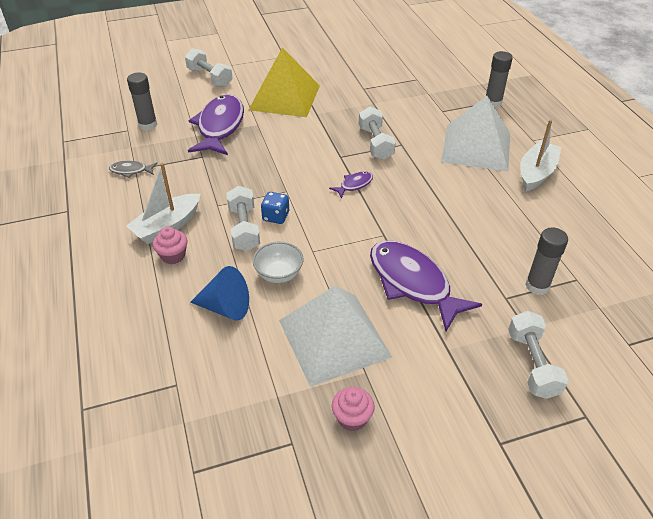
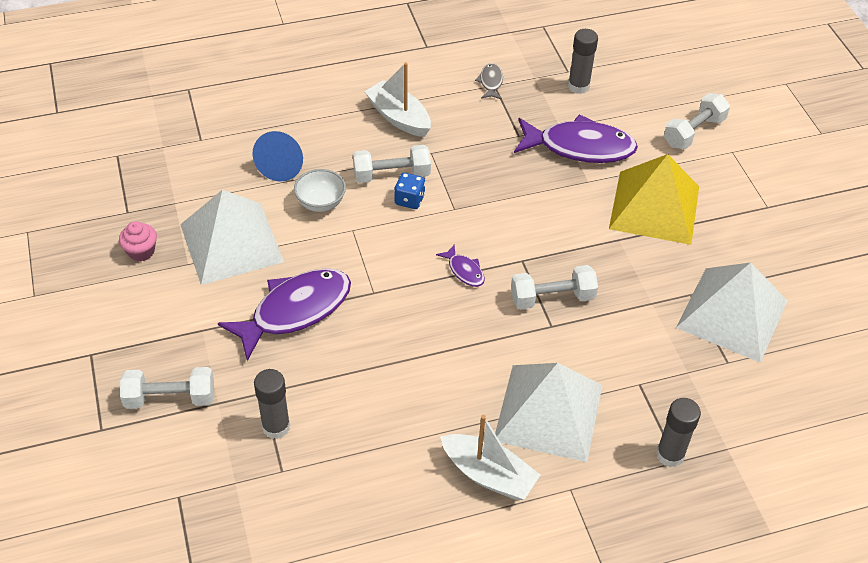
camera: 90 degrees right, 5 degrees up
(173, 256) = (355, 125): pink cupcake -> none
(377, 75) = (732, 314): none -> white pyramid

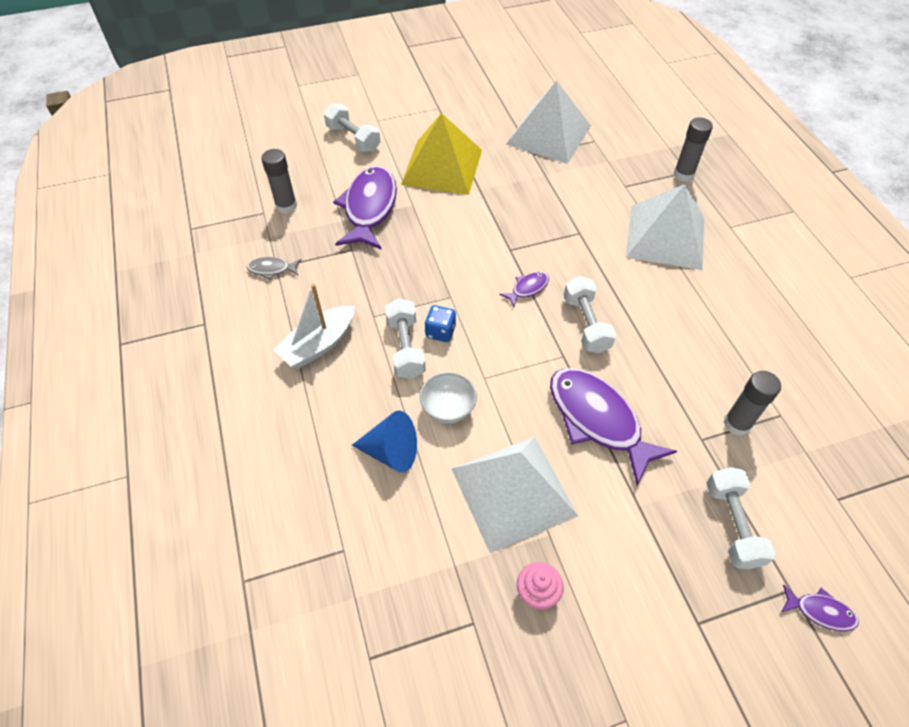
camera: 90 degrees left, 5 degrees up
(77, 447) = (820, 611): none -> purple fish
(488, 475) = (734, 272): white boat -> none
(552, 298) = (549, 231): white dumbbell -> white dumbbell (586, 324)

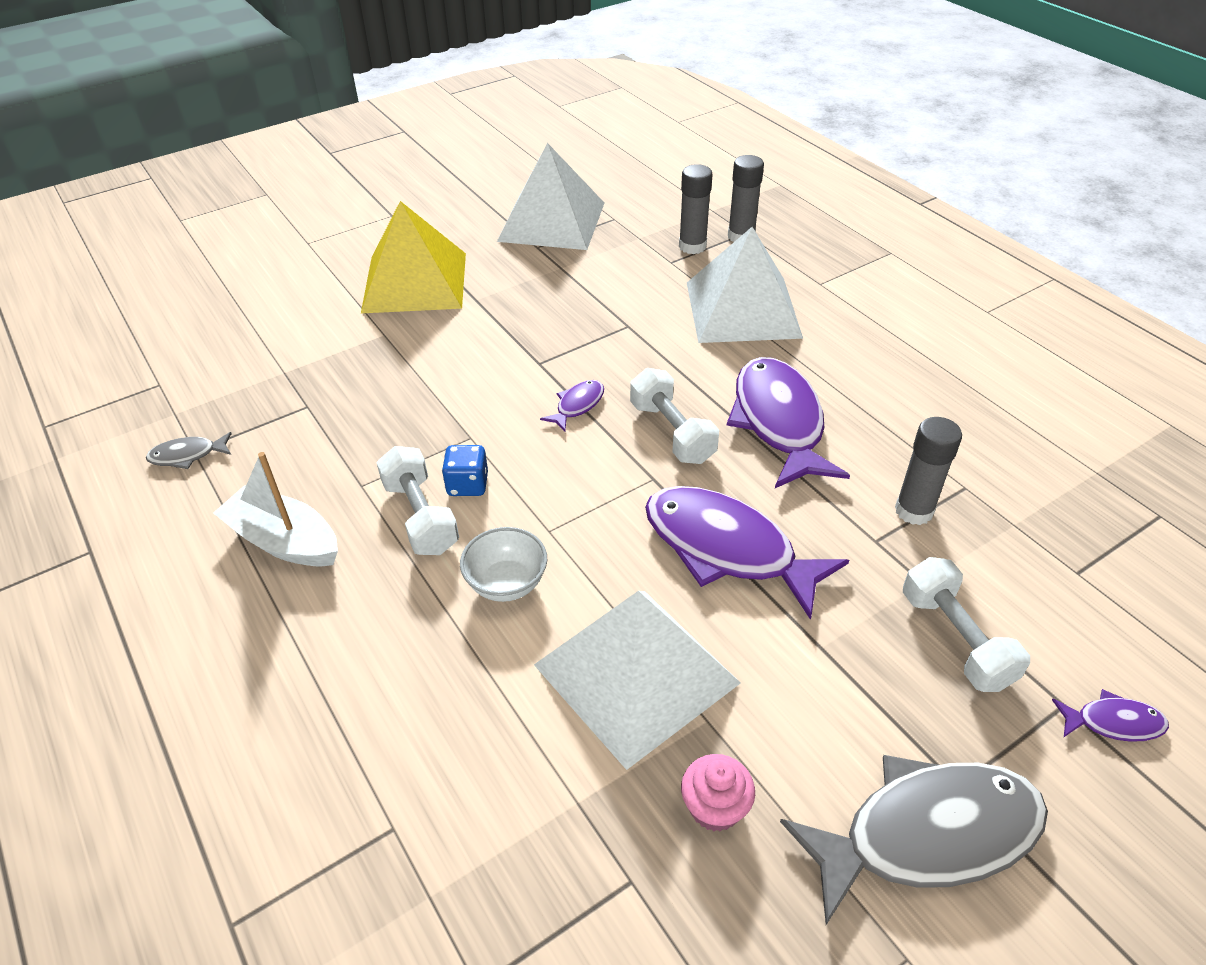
camera: 15 degrees left, 10 degrees down
(286, 206) = (193, 369): grey glue stick -> grey glue stick (692, 246)
(318, 345) = (284, 541): white boat -> white boat turned 90 degrees clockwise
(353, 139) = (277, 270): white dumbbell -> none
(369, 208) = (321, 349): purple fish -> purple fish (778, 422)
(391, 451) = (435, 663): blue cone -> none
(666, 648) = (927, 834): none -> grey fish

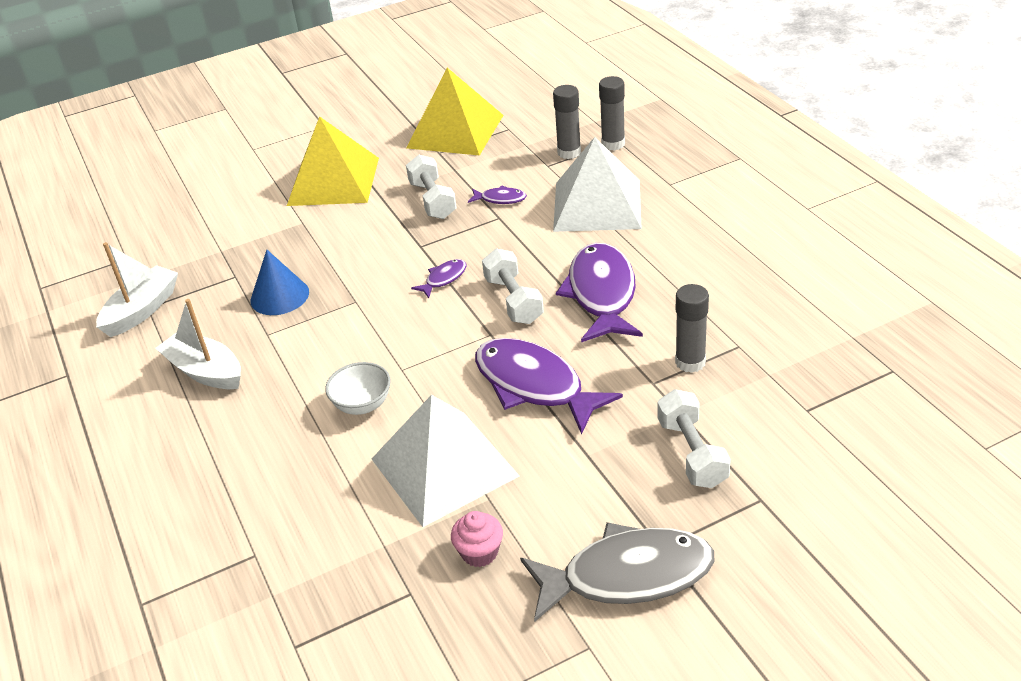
camera: 10 degrees right, 5 degrees down
(187, 455) = (142, 310): grey fish -> white boat
(370, 432) = (279, 296): none -> blue cone
(420, 516) = (307, 357): white dumbbell -> white dumbbell (433, 200)
(467, 485) = (347, 335): blue dice -> none
(551, 221) = (455, 131): white pyramid -> yellow pyramid
(1113, 722) = (794, 512): purple fish -> purple fish (500, 199)

